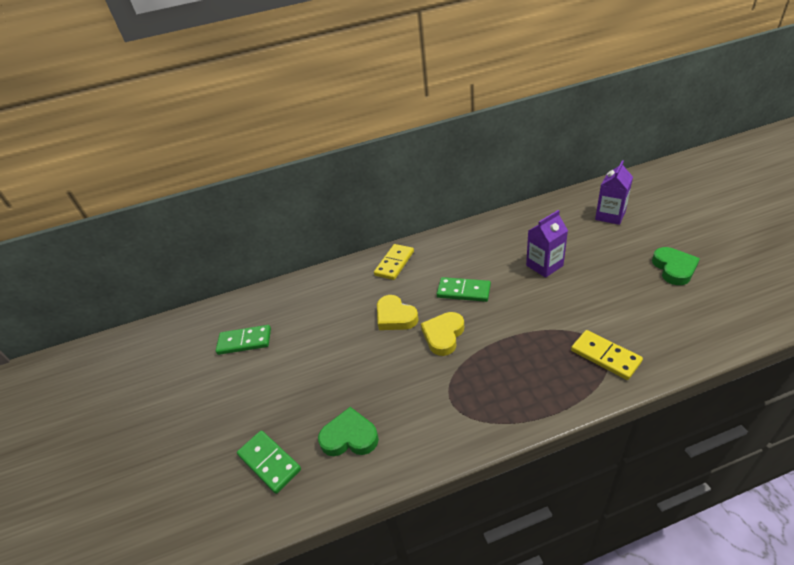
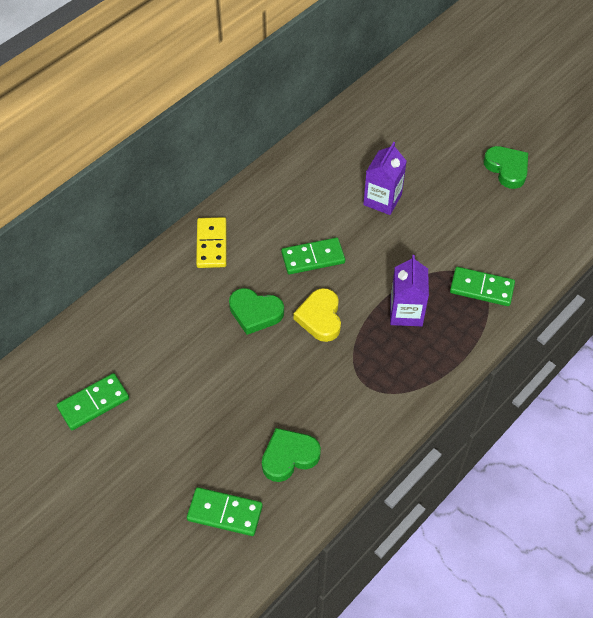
camera: 35 degrees left, 15 degrees up
(395, 317) = (255, 313): yellow heart -> green heart
(605, 356) = (481, 288): yellow domino -> green domino
(610, 216) = (422, 113): purple carton -> purple carton (406, 312)

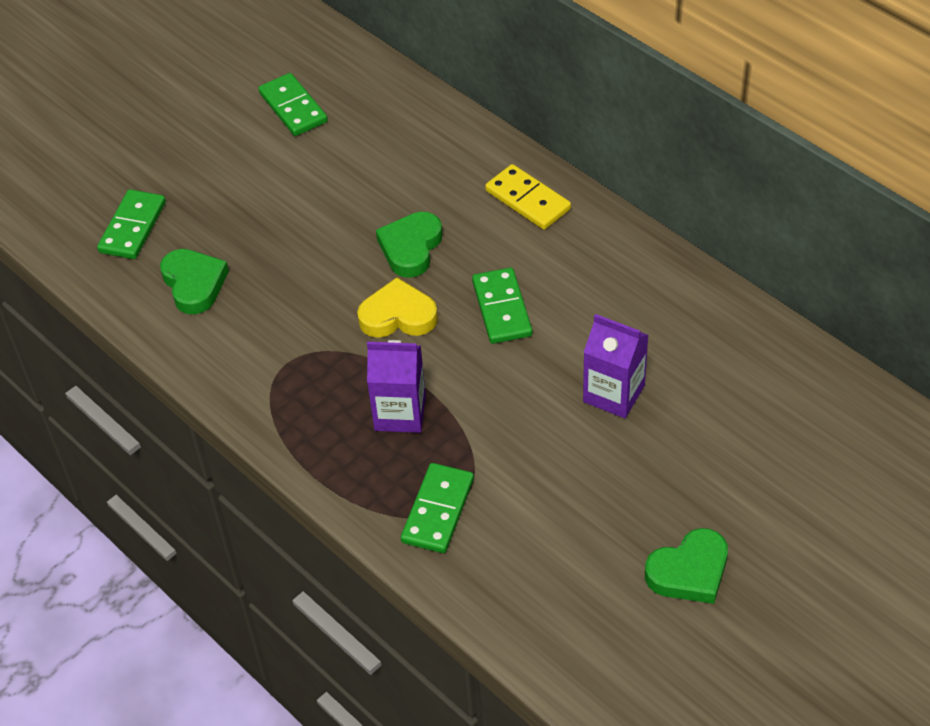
camera: 95 degrees right, 5 degrees down
(211, 244) = (528, 200): yellow domino -> yellow domino turned 45 degrees clockwise

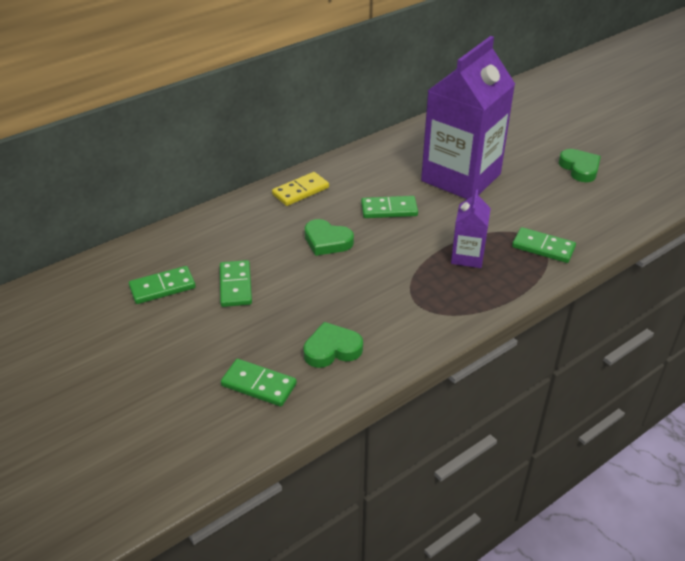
camera: 85 degrees left, 10 degrees down
(304, 173) = (236, 285): none -> green domino
(398, 316) = (386, 251): yellow heart -> none
(614, 393) = (461, 177): purple carton -> purple carton, size x2.18

